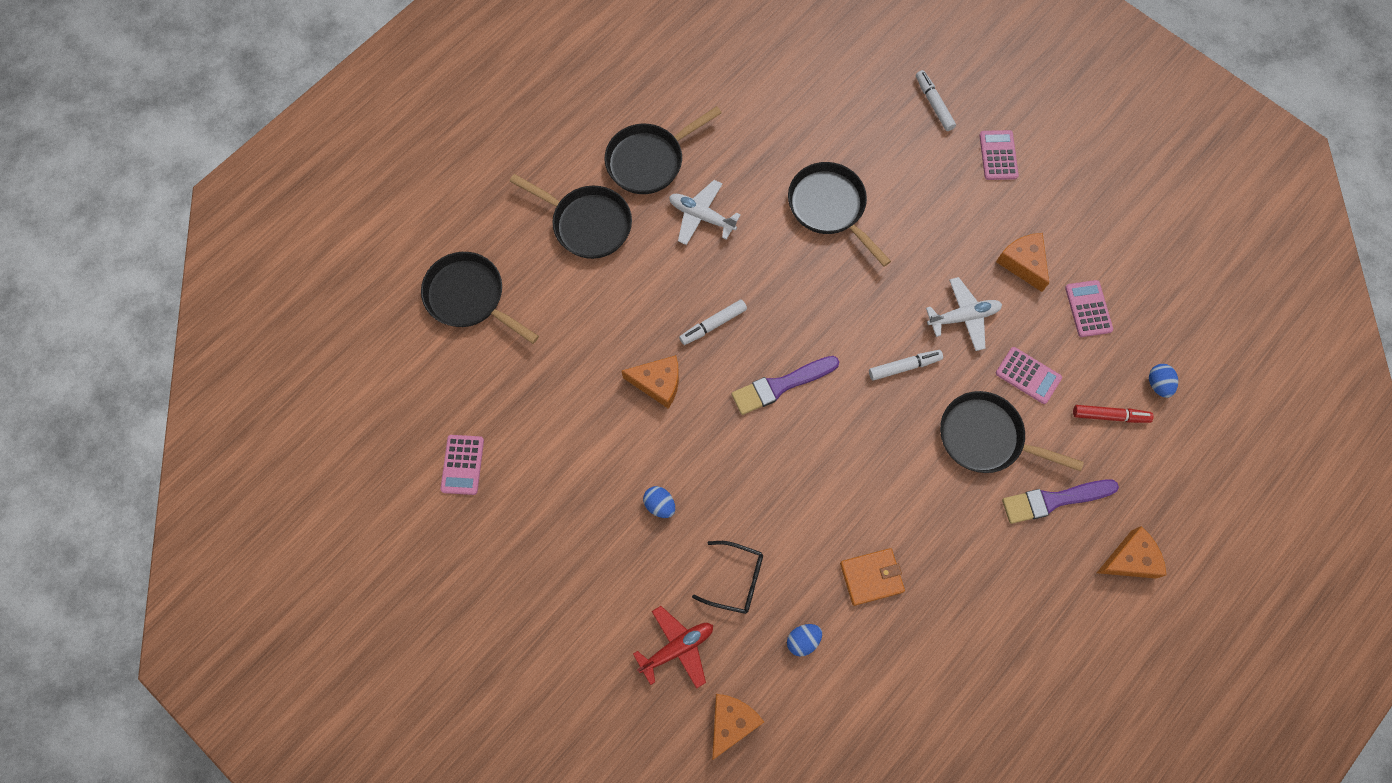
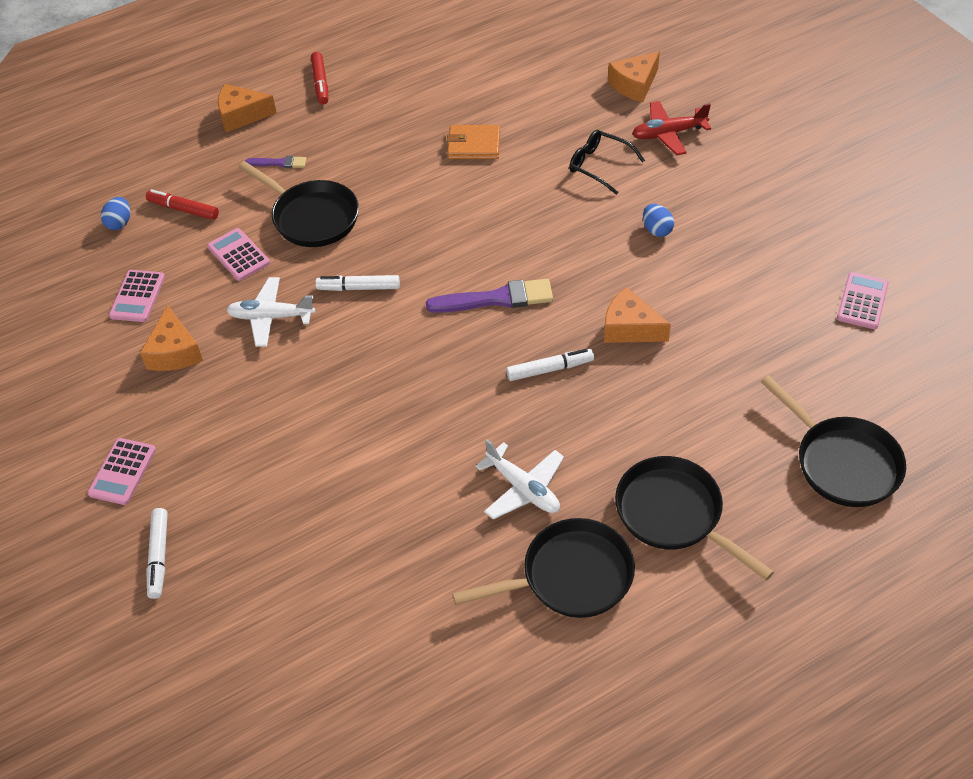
camera: 160 degrees left, 20 degrees down
(803, 640) = (553, 119): blue egg -> none
(830, 207) = (359, 461): black pan -> none
(1053, 500) = (279, 163): purple brush -> purple brush, size x0.54
(1074, 634) = (320, 83): none -> red marker

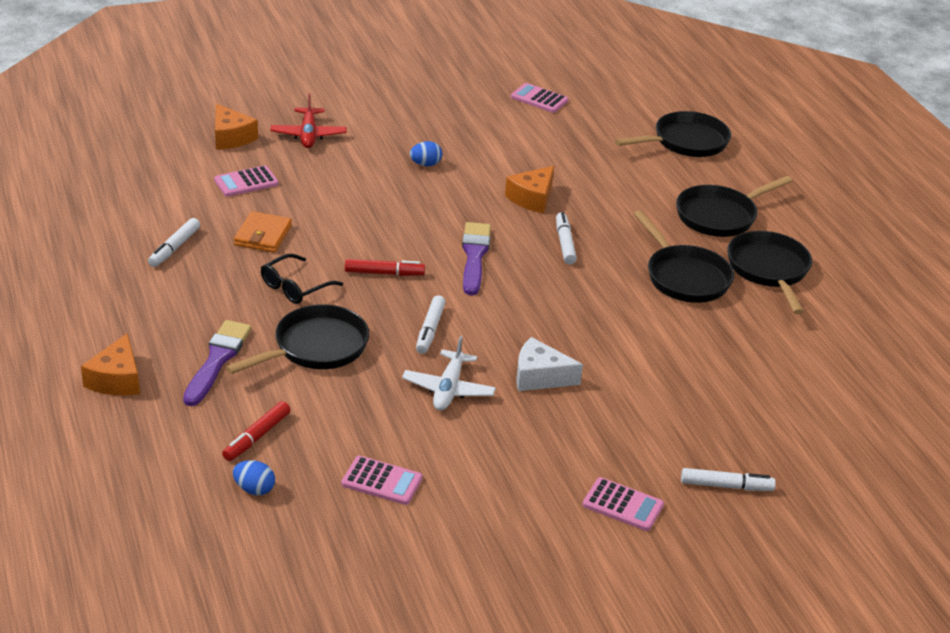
camera: 85 degrees left, 15 degrees down
(174, 352) = (474, 459): orange cheese -> none
(238, 255) = (349, 402): pink calculator -> pink calculator (246, 182)
(279, 163) = (217, 360): purple brush -> purple brush, size x1.86
(304, 382) = (539, 377): none -> white cheese
(320, 83) = (97, 316): red marker -> red marker (384, 273)
(433, 98) = (174, 248): none -> white marker
(523, 488) = (684, 277): white plane -> black pan
(599, 166) = (331, 175): black glasses -> black glasses (295, 287)

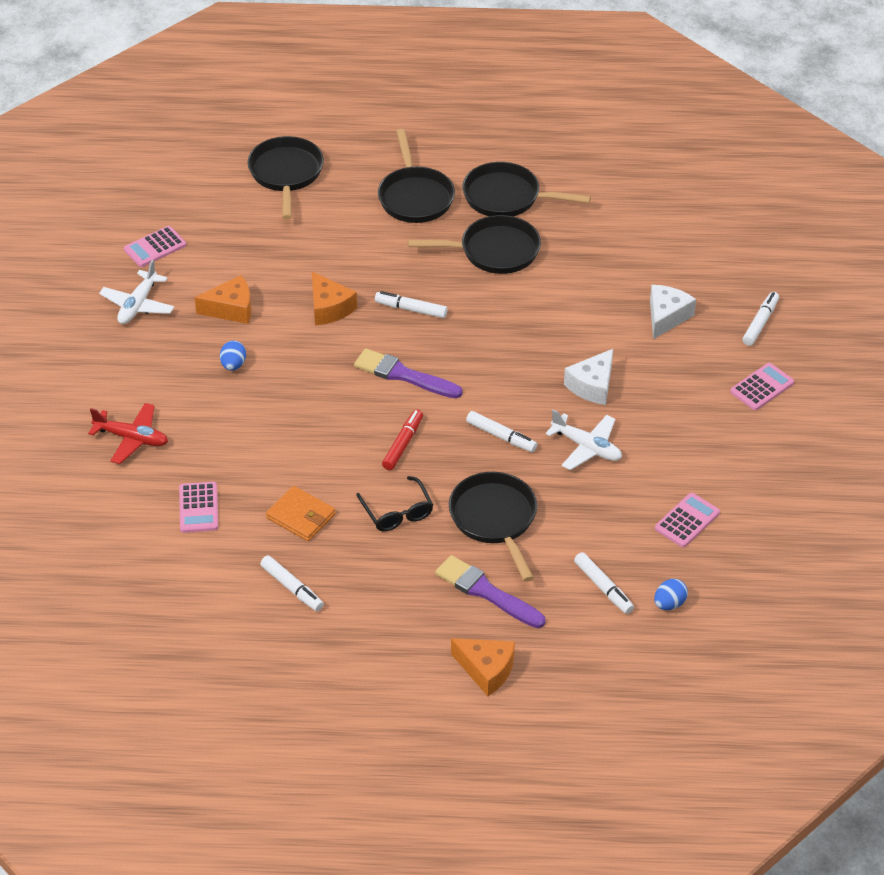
camera: 65 degrees left, 10 degrees up
(231, 137) = (104, 501): orange cheese -> orange cheese (231, 309)
(257, 437) = (603, 587): red marker -> white marker
(465, 105) = (138, 305): none -> white plane
(681, 411) = (666, 317): none -> white cheese

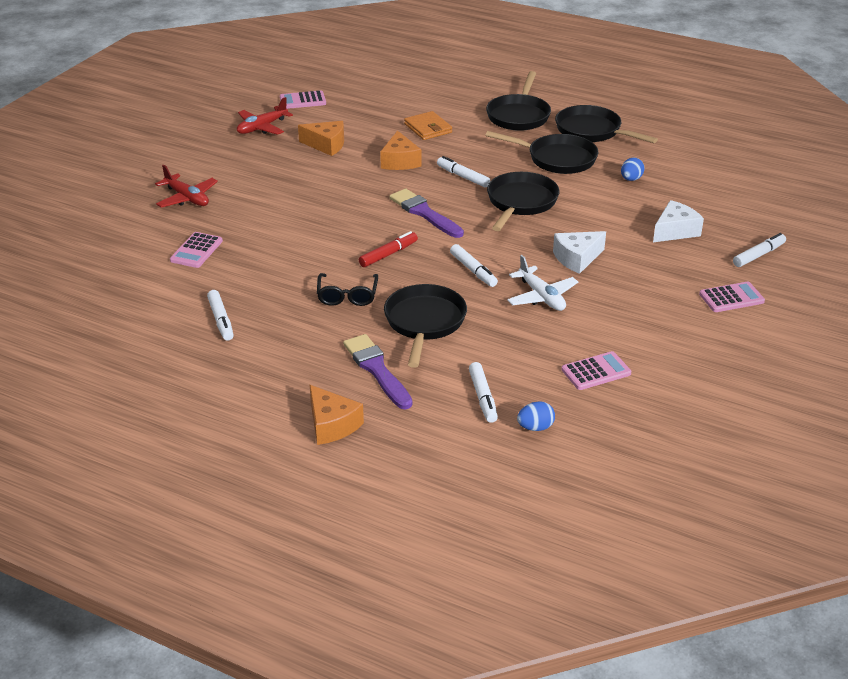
camera: 25 degrees right, 10 degrees down
(138, 305) = (262, 127): white plane -> red plane
(233, 365) = (299, 176): blue egg -> blue egg (631, 179)
(286, 174) = (431, 84): black pan -> black pan (520, 202)
(301, 516) = (269, 277): orange wallet -> orange wallet (428, 128)

